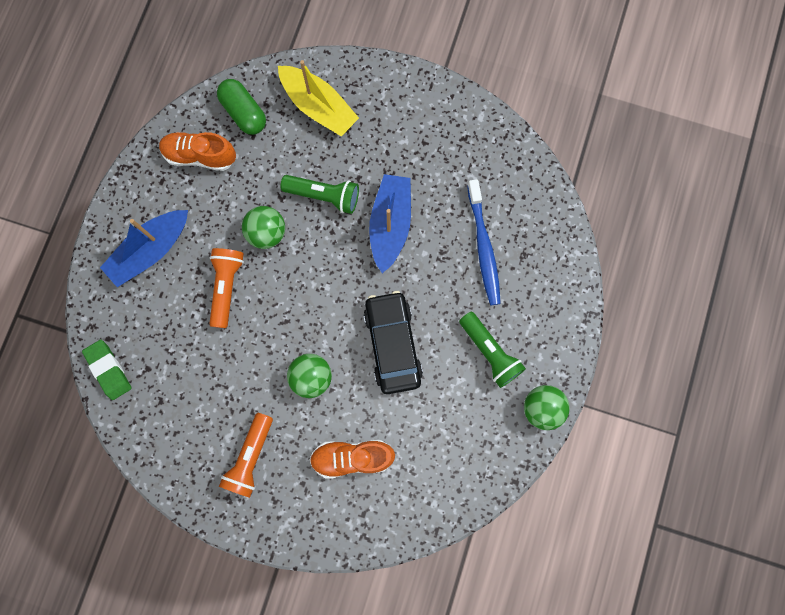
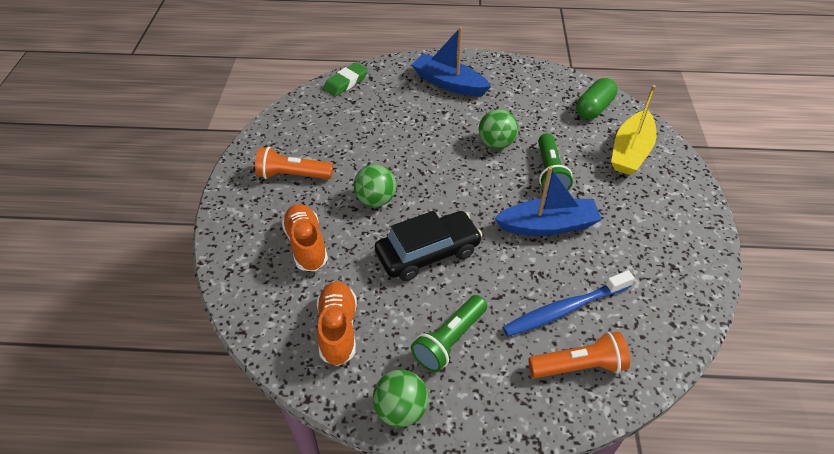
camera: 75 degrees right, 30 degrees down
(200, 156) = (541, 92): orange shoe -> orange shoe (338, 329)
(226, 287) = (438, 130): orange flashlight -> orange flashlight (579, 366)

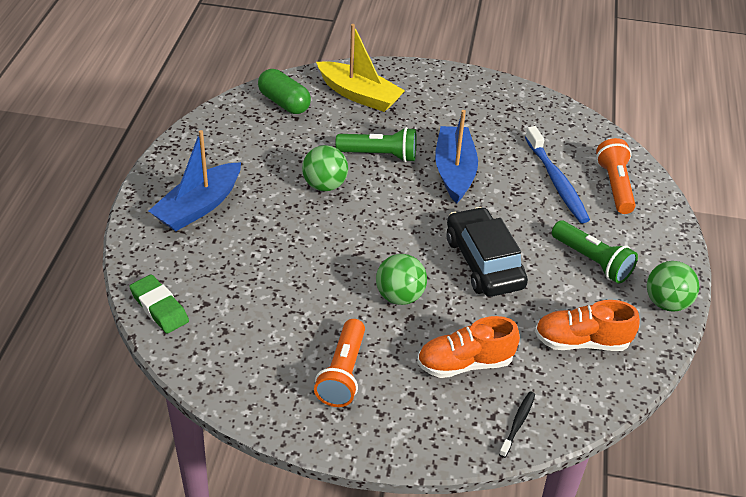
camera: 85 degrees left, 5 degrees down
(244, 282) = (518, 423): none -> black toothbrush

